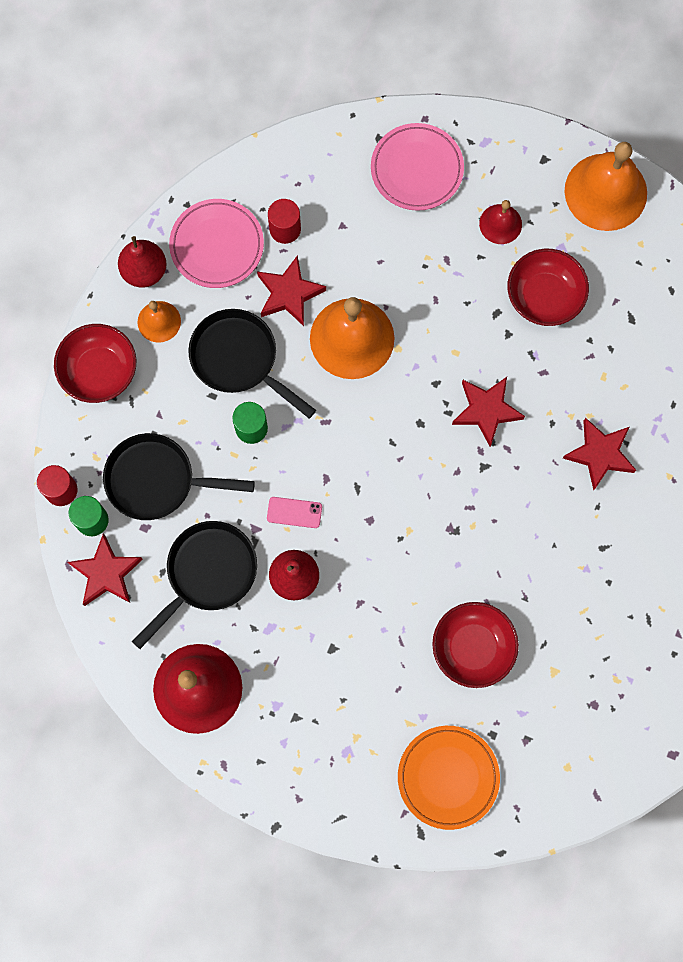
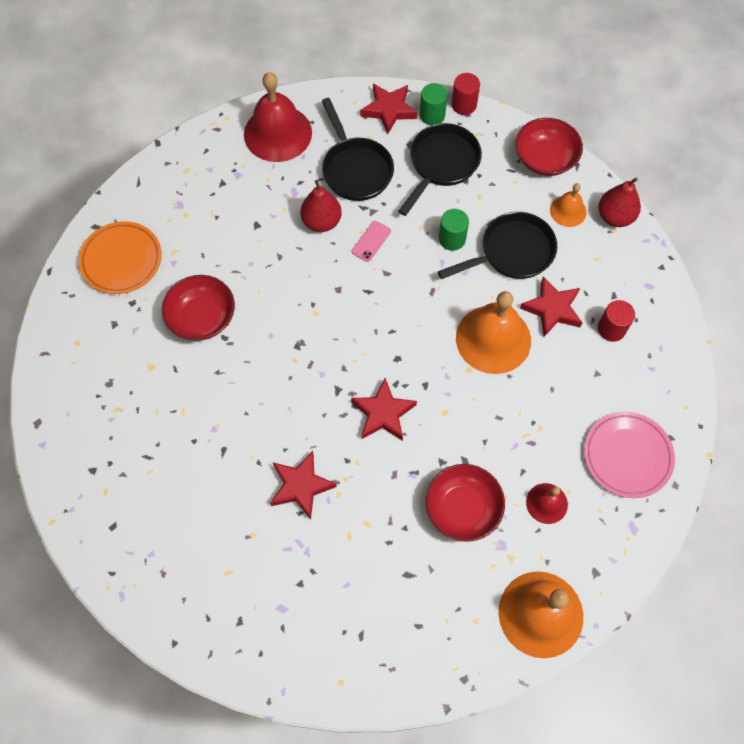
camera: 115 degrees right, 10 degrees down
(217, 245) = (616, 274): pink plate -> none

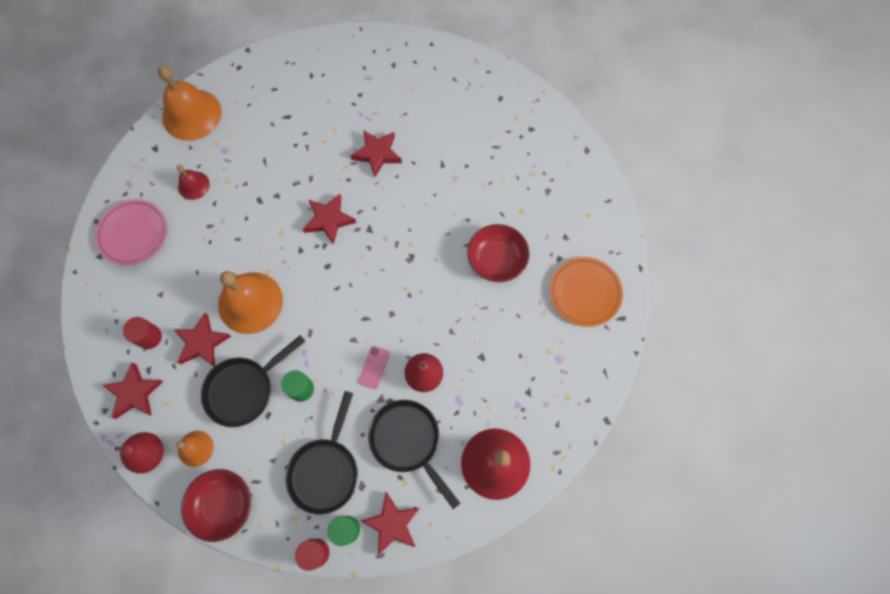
camera: 165 degrees right, 5 degrees up
(462, 508) = (255, 167): red bowl -> none
(629, 276) = (135, 393): none -> red star

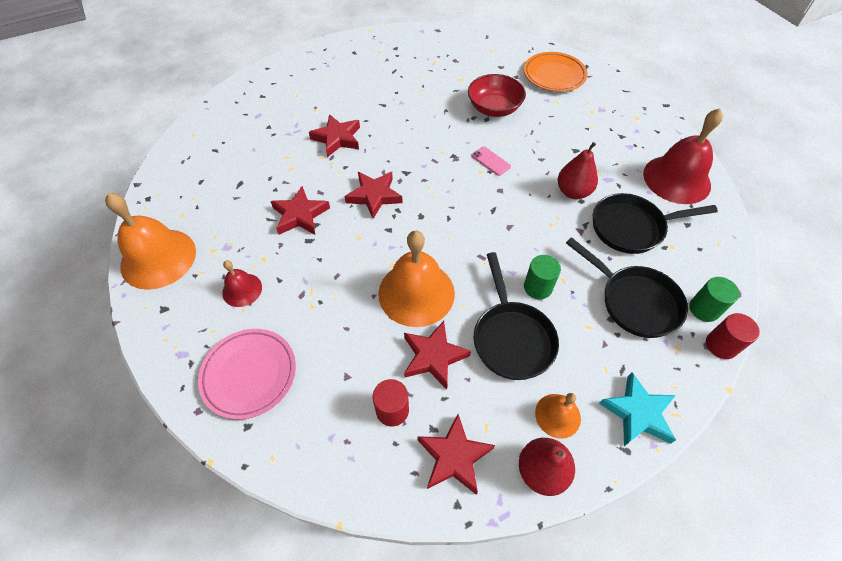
camera: 60 degrees left, 15 degrees down
(223, 505) = (638, 413): red bowl -> turquoise star
(374, 367) = (546, 222): pink phone -> pink phone (491, 161)
(392, 524) = (709, 271): red star -> red star (300, 215)

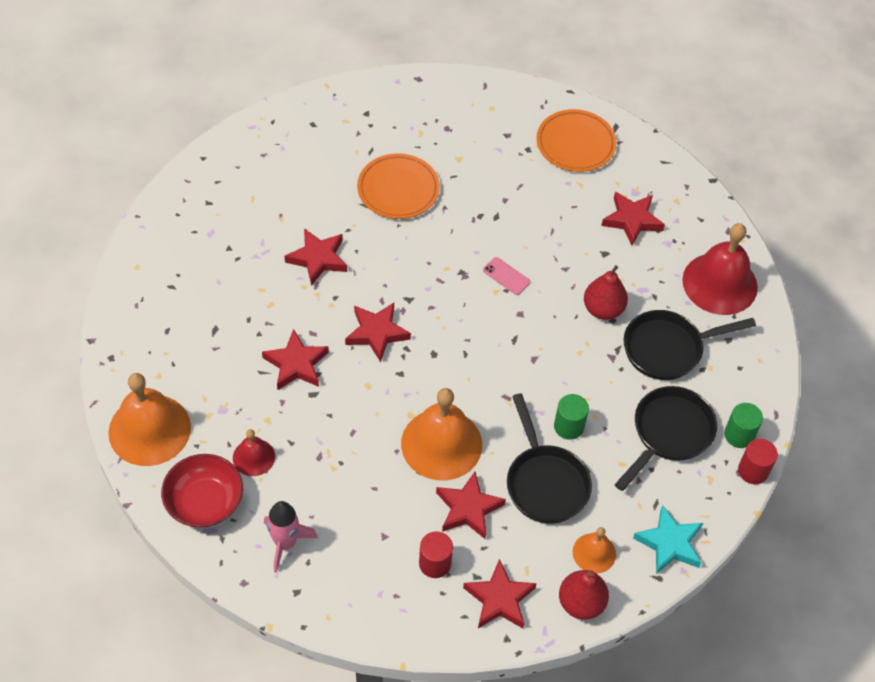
camera: 10 degrees left, 0 degrees up
(249, 374) = (285, 543): pink plate -> pink rocket
(410, 96) = (398, 189): none -> orange plate
(494, 108) = (504, 200): red bowl -> red bowl (205, 502)
(599, 128) = (632, 220): none -> red star
(634, 301) = (669, 433): black pan -> black pan turned 90 degrees counterclockwise

